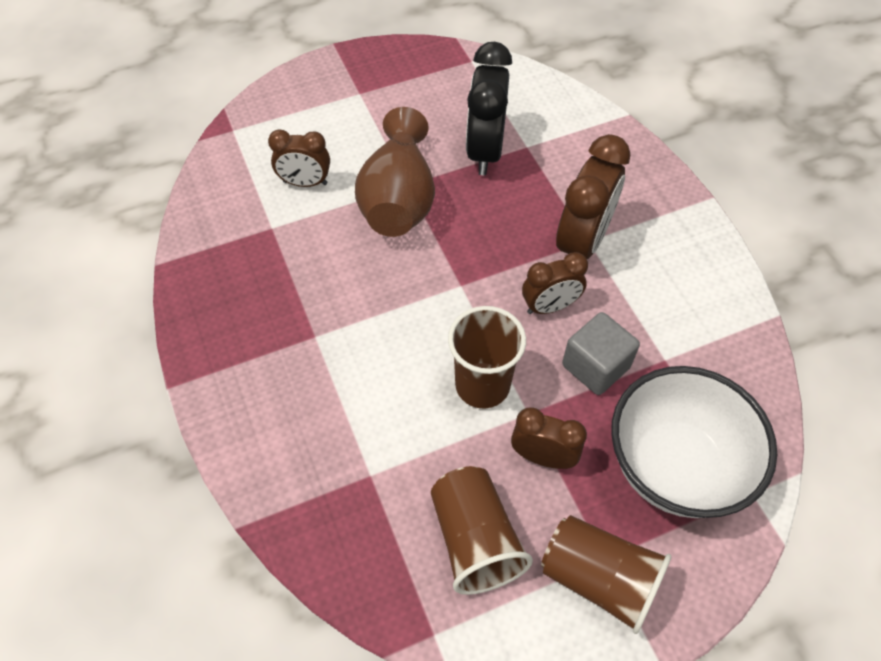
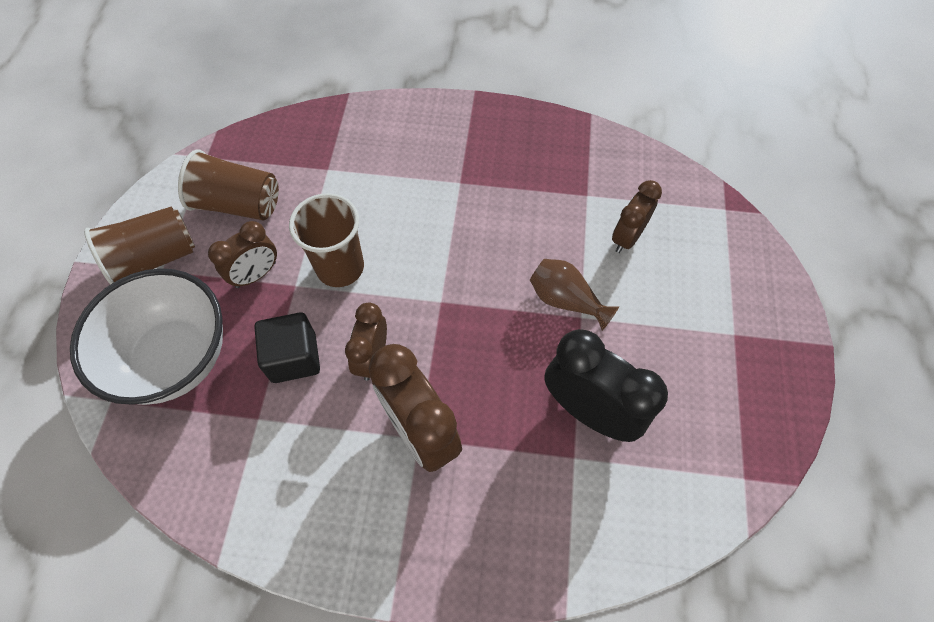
camera: 120 degrees right, 5 degrees up
(398, 200) = (565, 300): brown vase -> brown vase, size x0.58
(595, 366) = (294, 358): grey cube -> black cube

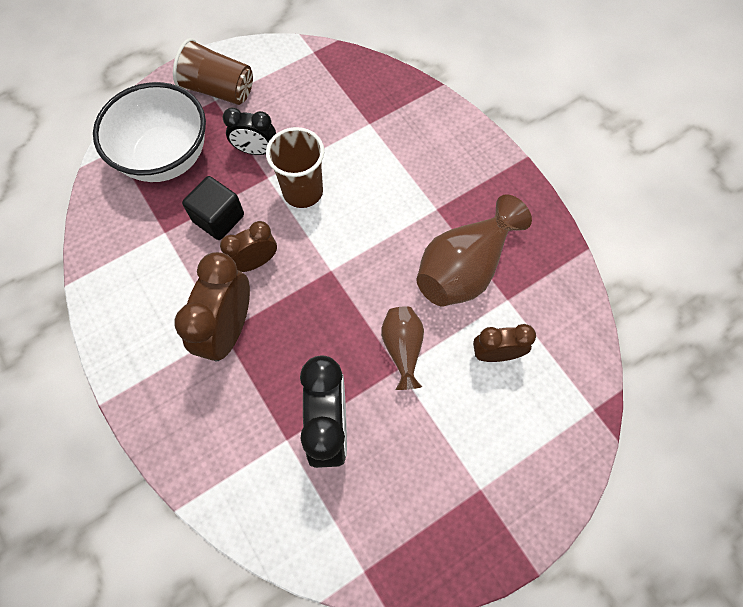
camera: 50 degrees right, 5 degrees up
(238, 204) = (296, 98): brown cup -> none
(256, 275) = (256, 150): brown clock -> black clock
(533, 203) = (464, 268): none -> brown vase

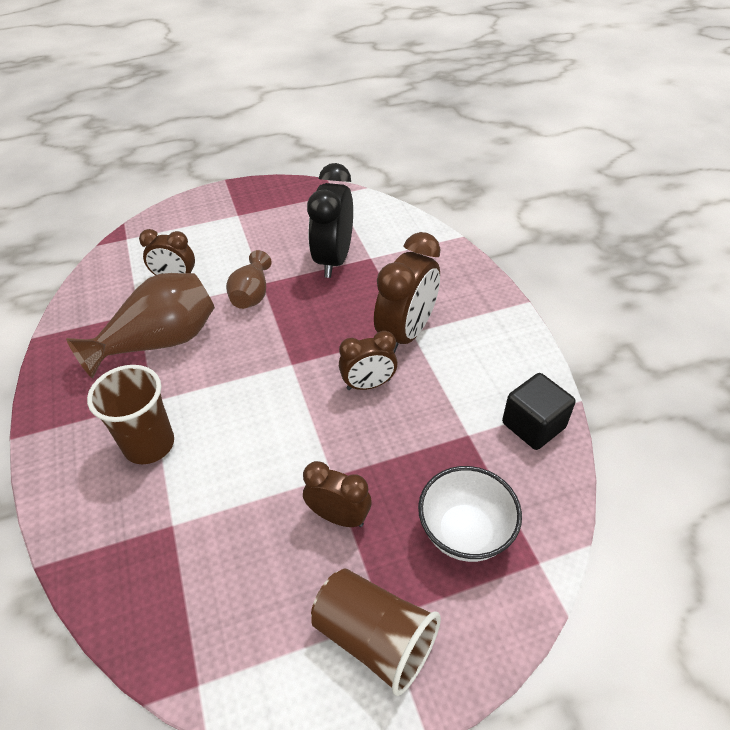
camera: 165 degrees left, 20 degrees down
(166, 158) = (465, 532): white bowl -> white bowl, size x0.66
(218, 218) = (402, 437): black cube -> black cube (533, 425)
(256, 150) = (339, 516): black clock -> brown clock
(302, 191) = (294, 449): brown cup -> brown cup (149, 444)

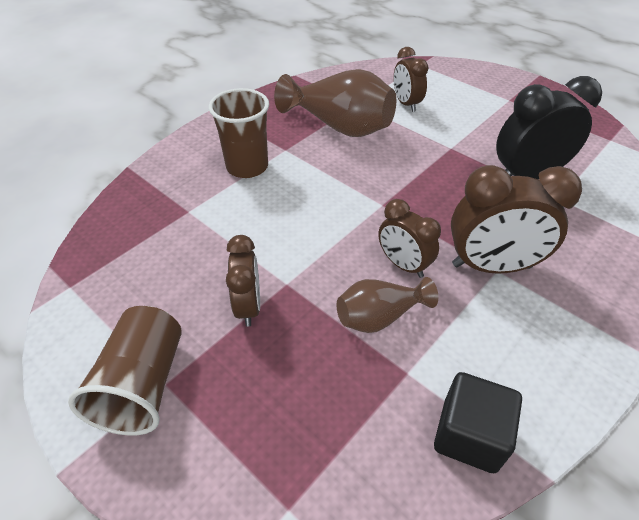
camera: 60 degrees right, 0 degrees up
(252, 294) = (432, 148): brown vase -> brown vase (379, 316)
(465, 532) = (286, 416): white bowl -> none

